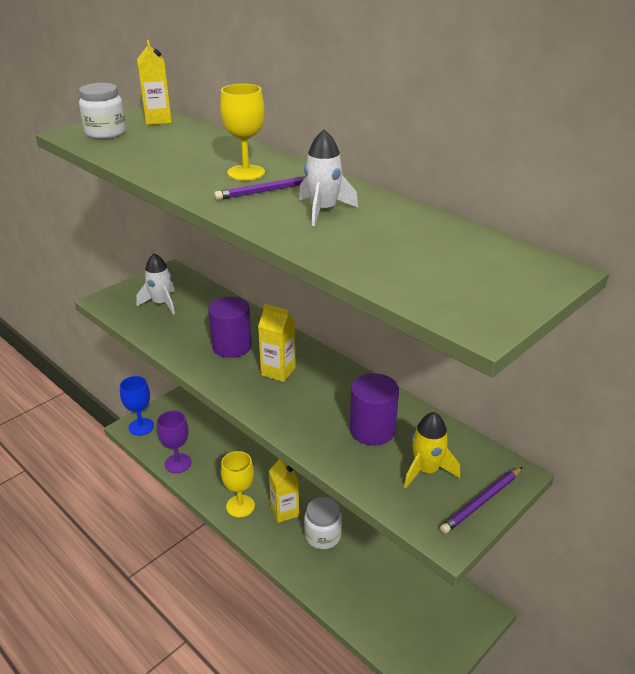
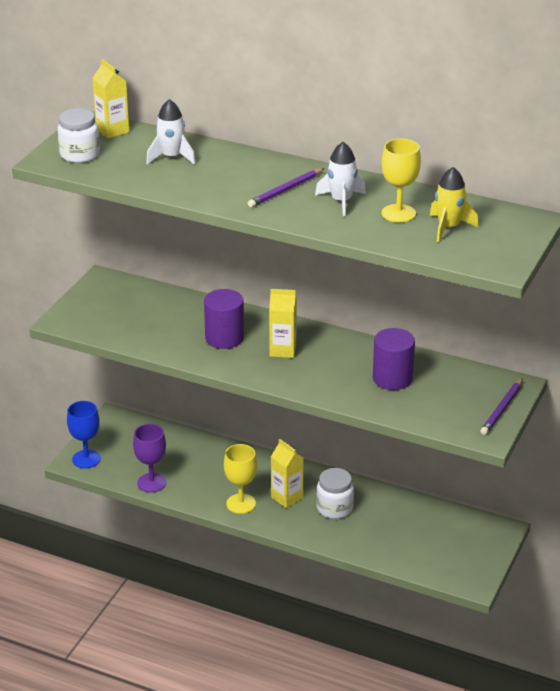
camera: 20 degrees left, 0 degrees up
(161, 303) = (122, 312): white rocket -> white rocket (171, 157)
(246, 173) = (250, 176): yellow goblet -> yellow goblet (398, 213)
(426, 470) = (451, 397): yellow rocket -> yellow rocket (449, 227)

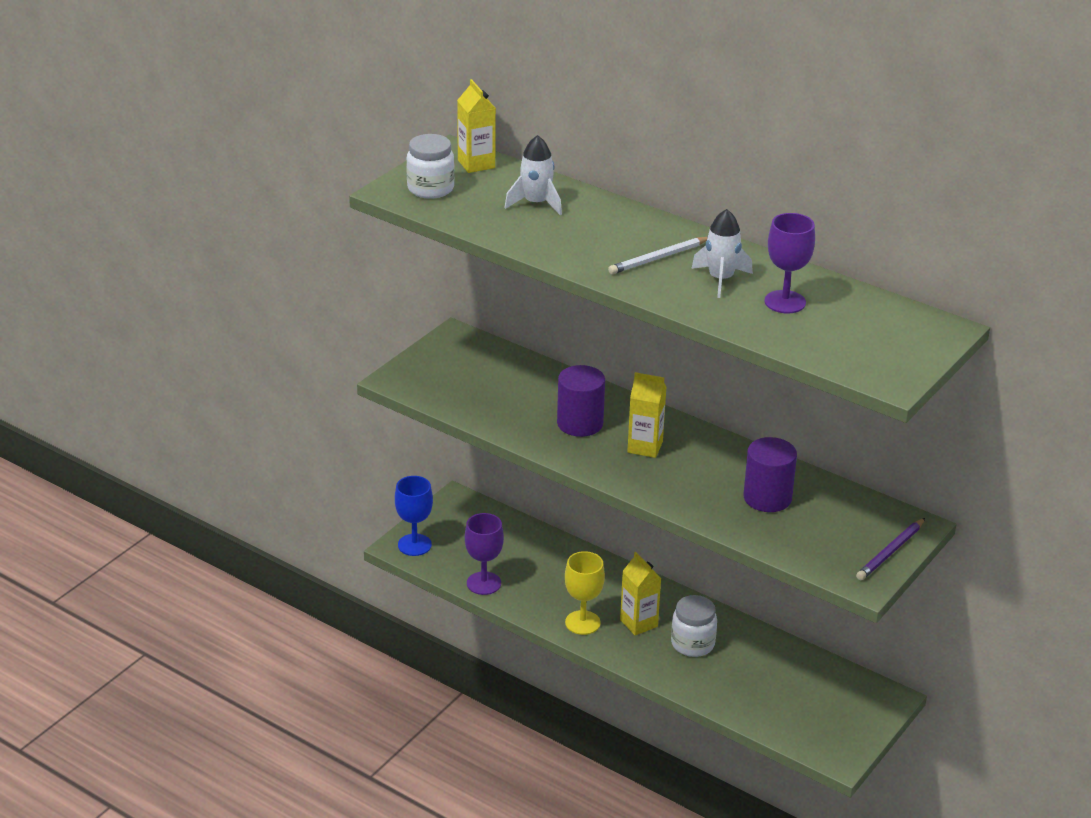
camera: 10 degrees right, 0 degrees up
(285, 190) = (658, 258): purple pencil -> white pencil
(398, 213) = (785, 302): yellow goblet -> purple goblet
(449, 227) = (840, 326): yellow rocket -> none

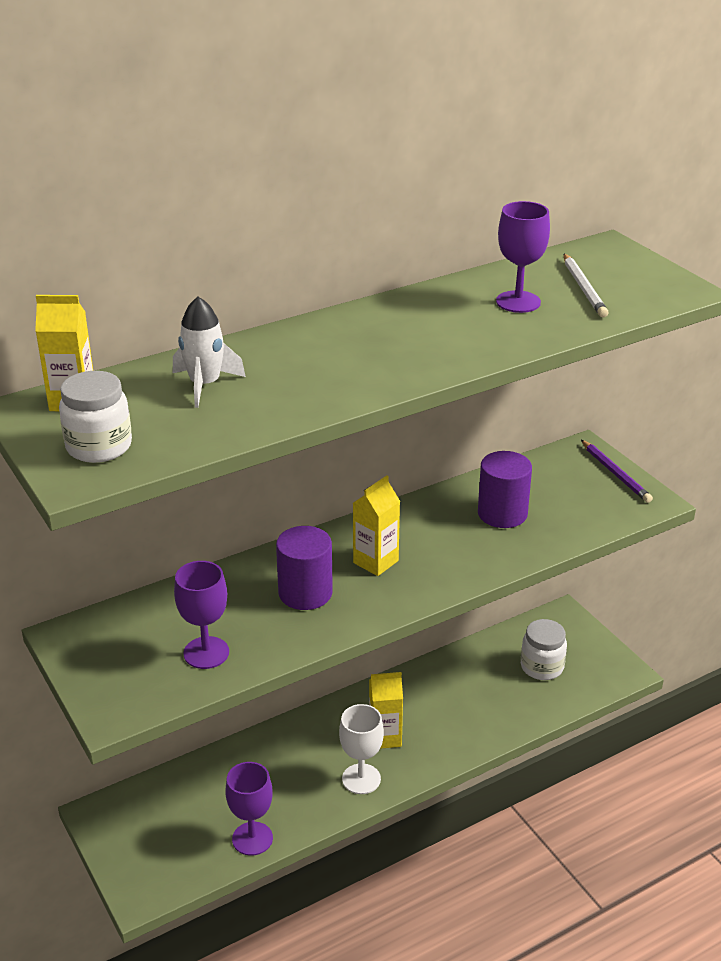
camera: 65 degrees left, 0 degrees up
(414, 545) = (147, 879): blue goblet -> none
(481, 399) = (206, 653): none -> purple goblet
(582, 623) = (361, 779): yellow goblet -> white goblet
(658, 258) = (386, 343): white pencil -> white pencil (583, 288)
(692, 644) = (434, 710): white jar -> white jar (542, 667)
(720, 279) = (453, 322): white rocket -> none

